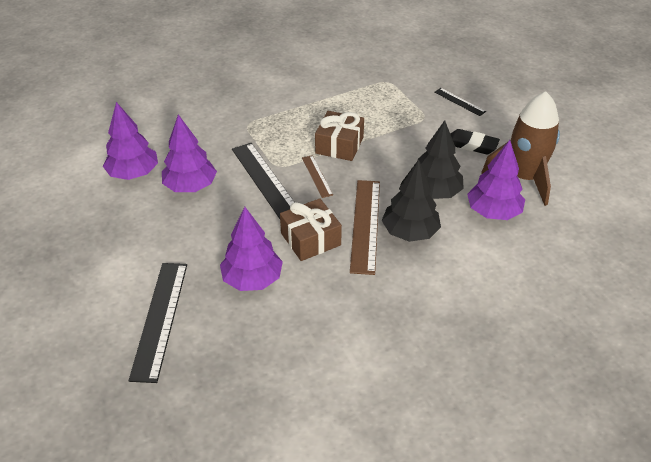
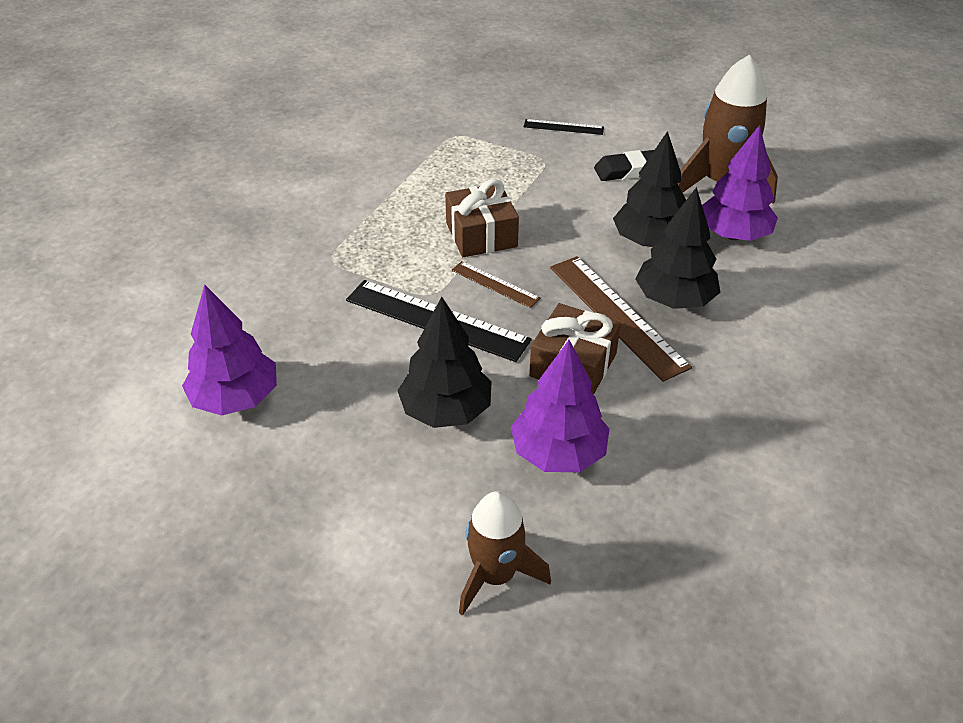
camera: 35 degrees left, 0 degrees up
(159, 319) = (496, 575): black ruler -> brown rocket
(190, 186) = (341, 375): purple tree -> none
(221, 229) = (446, 410): none -> black tree

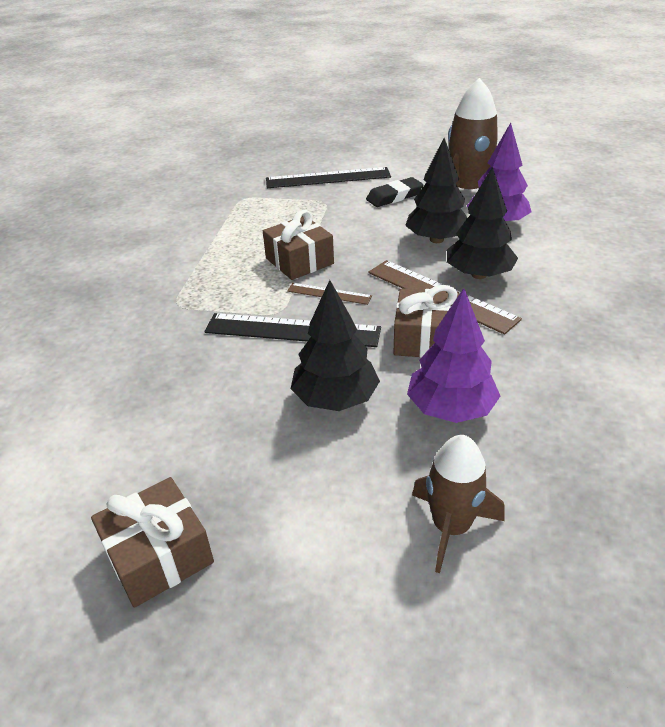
camera: 15 degrees left, 5 degrees down
(218, 524) = (159, 555): none -> brown gift
(235, 398) = (132, 436): purple tree -> none
(563, 127) = (328, 178): black ruler -> black ruler, size x1.91

